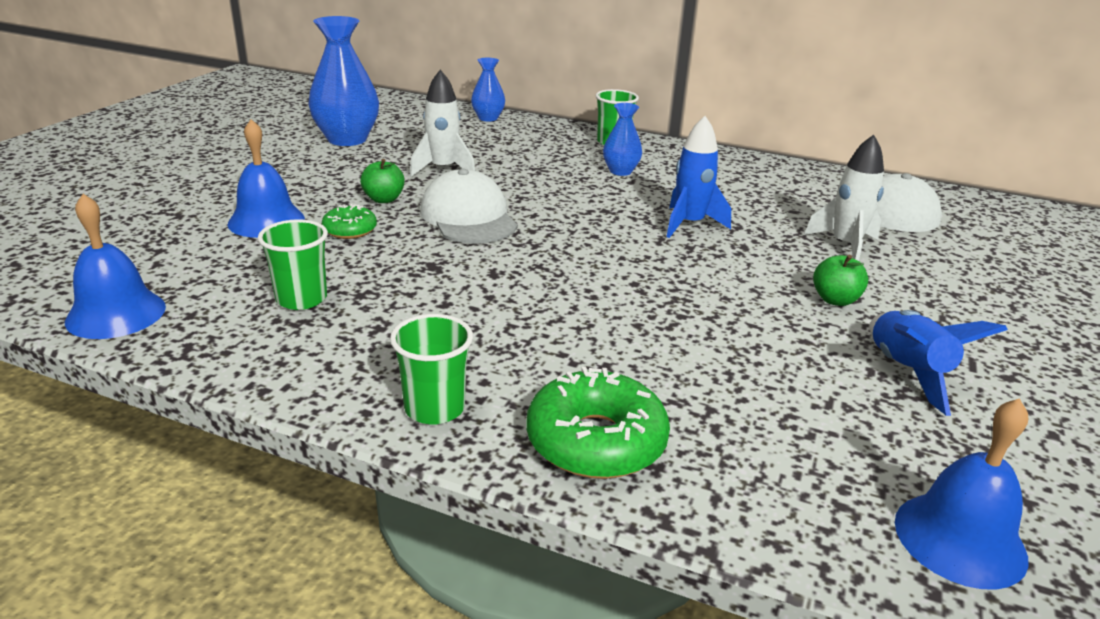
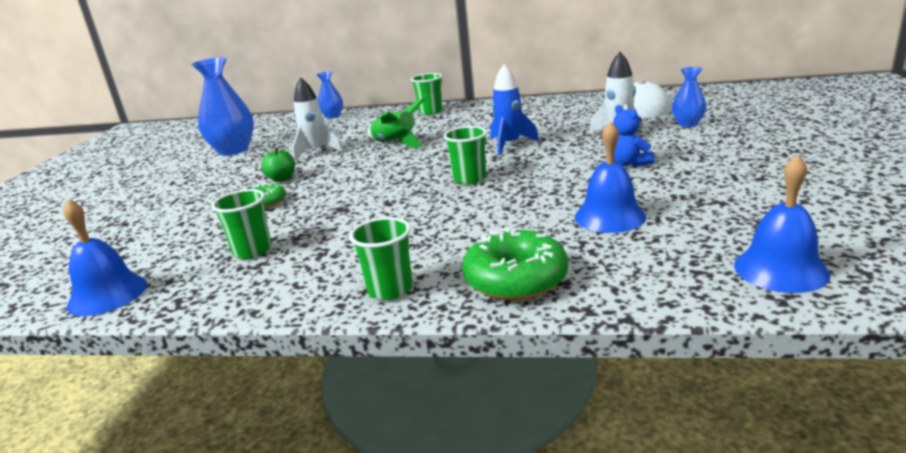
camera: 10 degrees left, 5 degrees down
(266, 221) = (198, 211): blue bell -> blue bell (610, 216)
(468, 217) = (351, 175): white cap -> none
(545, 182) = (395, 143): none -> green rocket
(612, 265) = (469, 179): none -> green cup
(620, 171) = (445, 126): blue vase -> blue vase (687, 124)
(835, 300) = (629, 163): green apple -> blue teddy bear
(907, 372) = (697, 191): blue rocket -> none

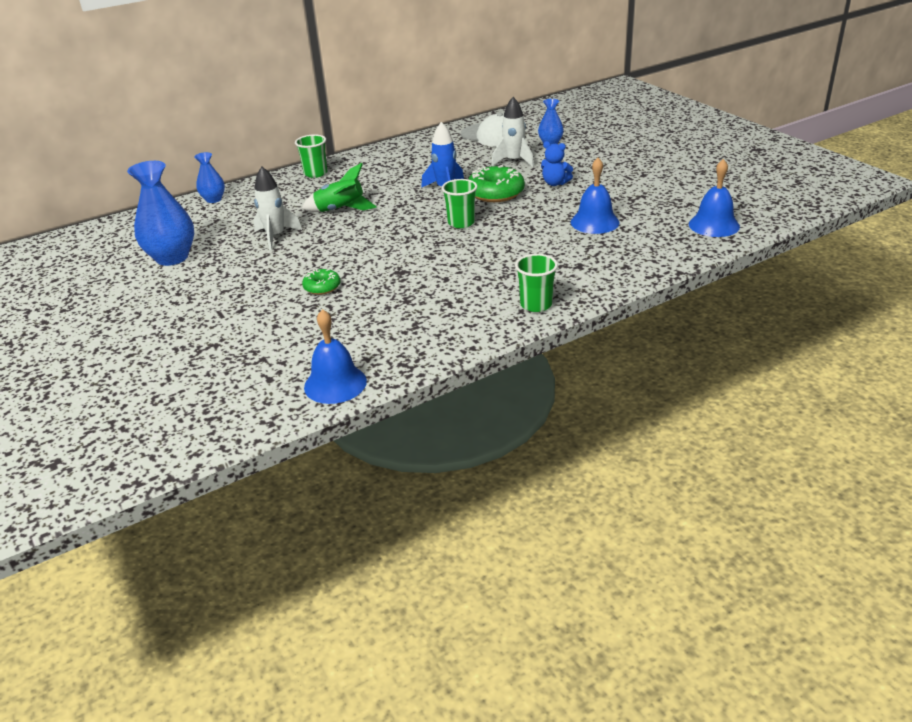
camera: 40 degrees left, 10 degrees up
(252, 251) = (390, 319): green cup -> none
(282, 179) = (293, 266): green apple -> none
(515, 279) = (597, 273): green donut -> green donut (495, 193)

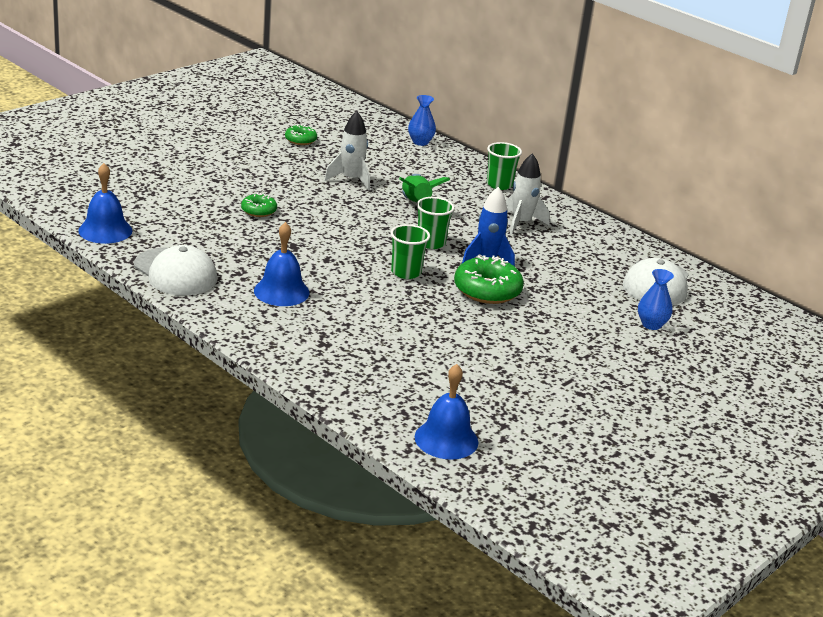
camera: 70 degrees right, 5 degrees down
(172, 257) = (300, 140): blue vase -> green donut
(441, 338) = (175, 272): none -> white cap
(514, 161) = (582, 300): white rocket -> white rocket (521, 223)
(536, 304) = (240, 319): green cup -> green cup (431, 243)
(555, 183) = (528, 328): blue teddy bear -> none
(594, 222) = (430, 354): blue bell -> blue bell (281, 291)

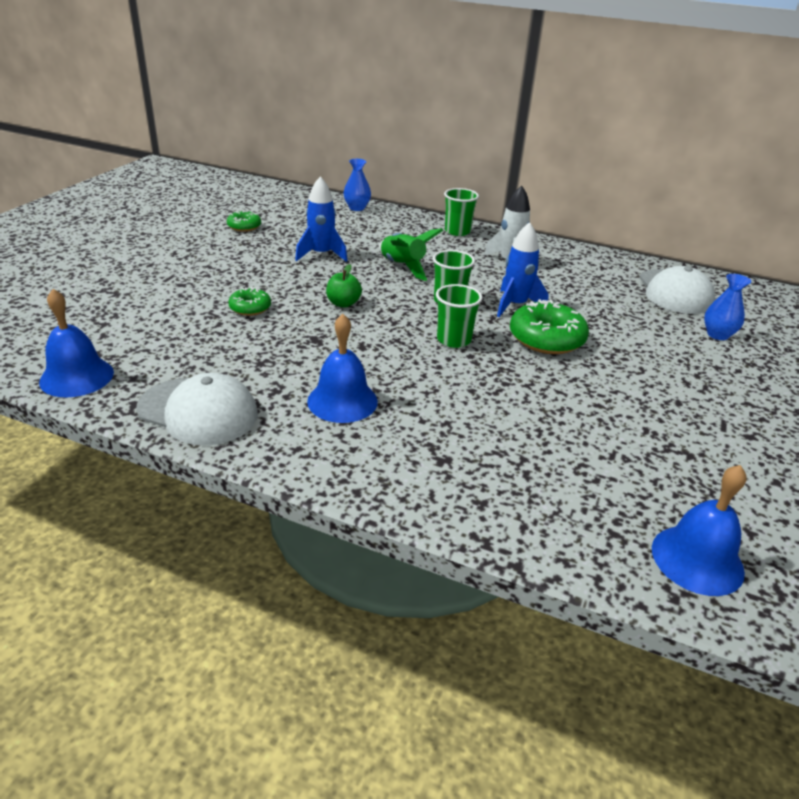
camera: 20 degrees left, 5 degrees up
(337, 224) = (343, 303): none -> green apple
(351, 180) = (321, 255): white rocket -> blue rocket

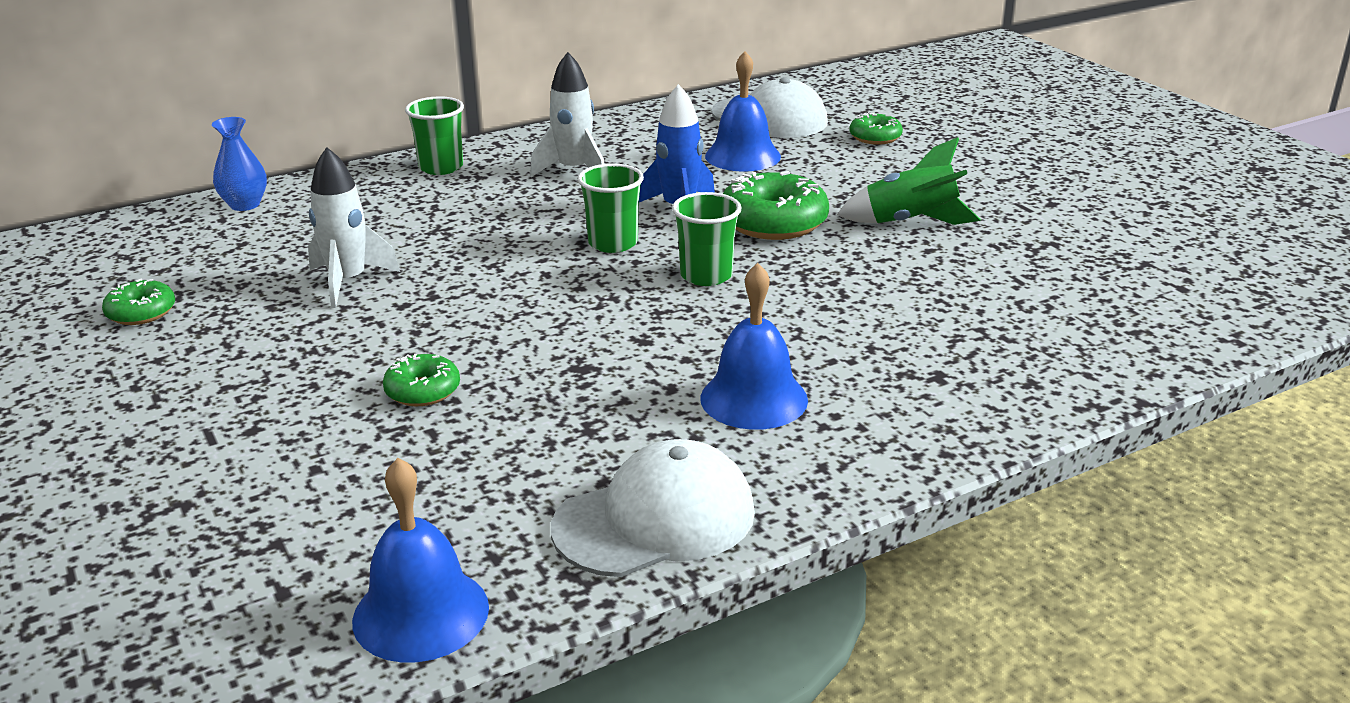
camera: 50 degrees left, 5 degrees down
(321, 255) = (348, 282): blue rocket -> white rocket
(343, 303) = (515, 315): green apple -> none
(402, 266) = (478, 238): green rocket -> green rocket (910, 222)
(697, 559) = (1199, 308): blue bell -> blue bell (743, 156)
(717, 335) = (875, 137): blue vase -> green donut

